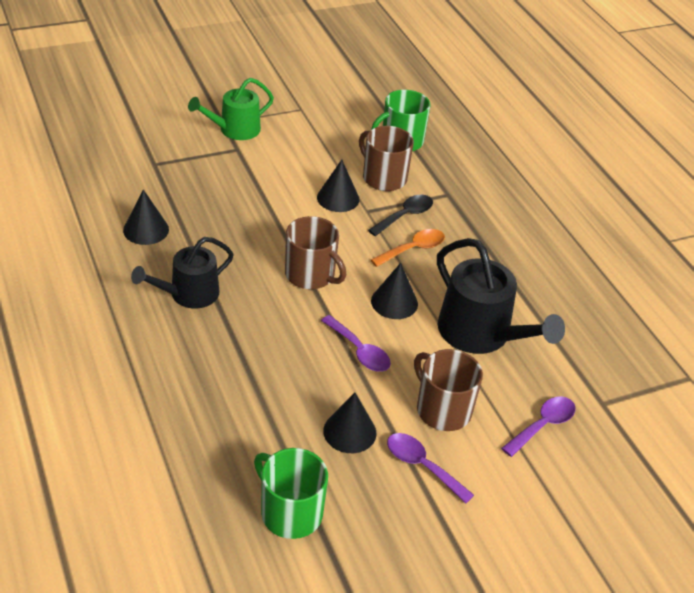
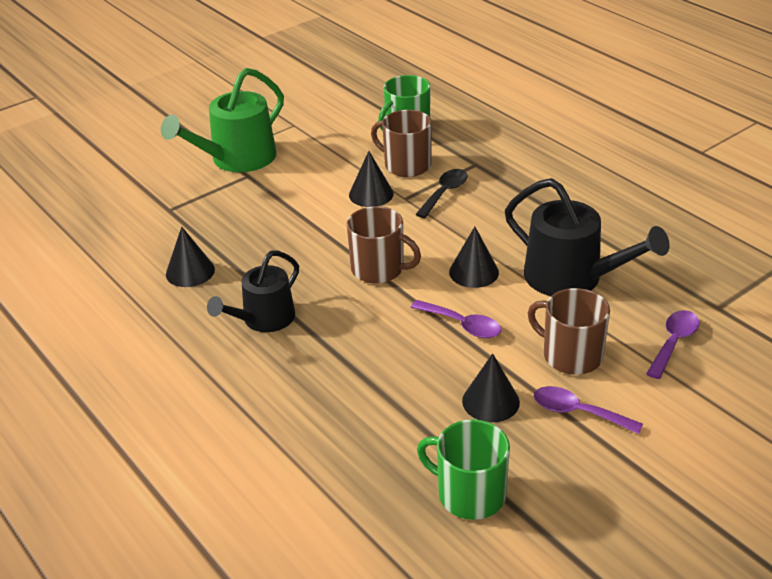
camera: 10 degrees left, 5 degrees down
(235, 130) = (237, 159): green watering can -> green watering can, size x1.51
(413, 249) = (467, 220): orange spoon -> none

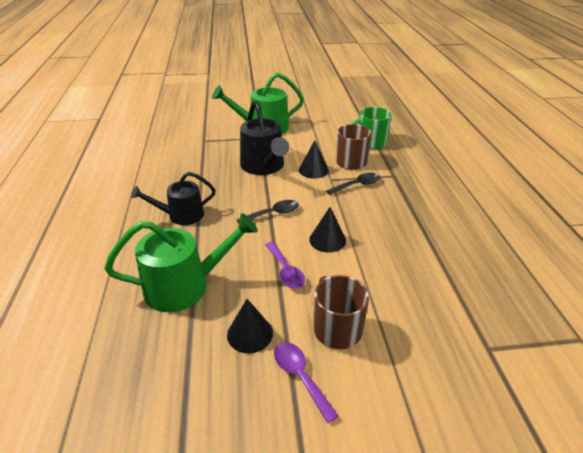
camera: 30 degrees right, 0 degrees up
(190, 271) = (177, 174): black cone -> none
(366, 392) = (184, 286): none -> green watering can
(379, 269) = (273, 214): brown mug -> black spoon
(469, 494) = (165, 397): green mug -> none
(571, 278) = (389, 272): black watering can -> black watering can (264, 166)
(673, 343) = (425, 359): purple spoon -> none

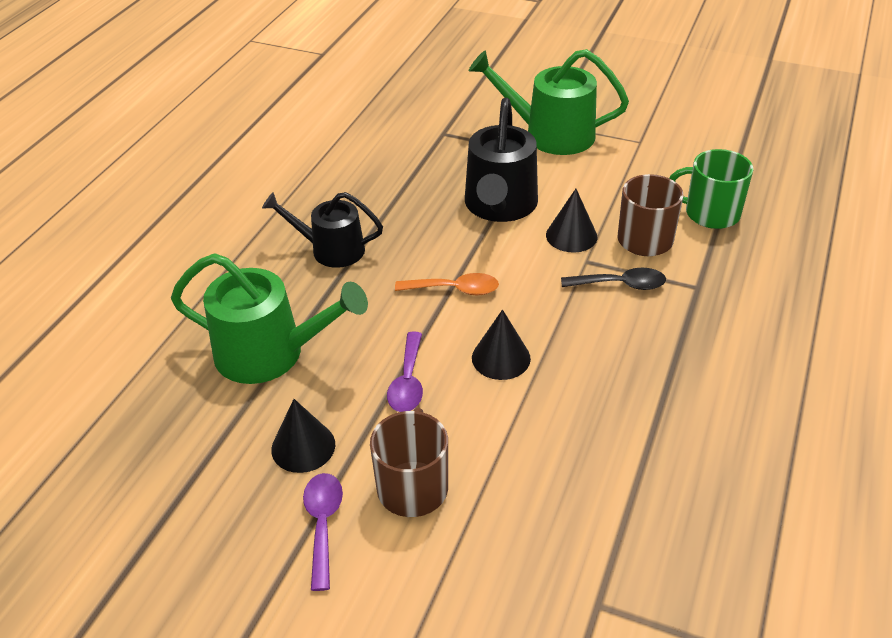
camera: 30 degrees right, 5 degrees up
(273, 214) = (454, 290): black spoon -> orange spoon

